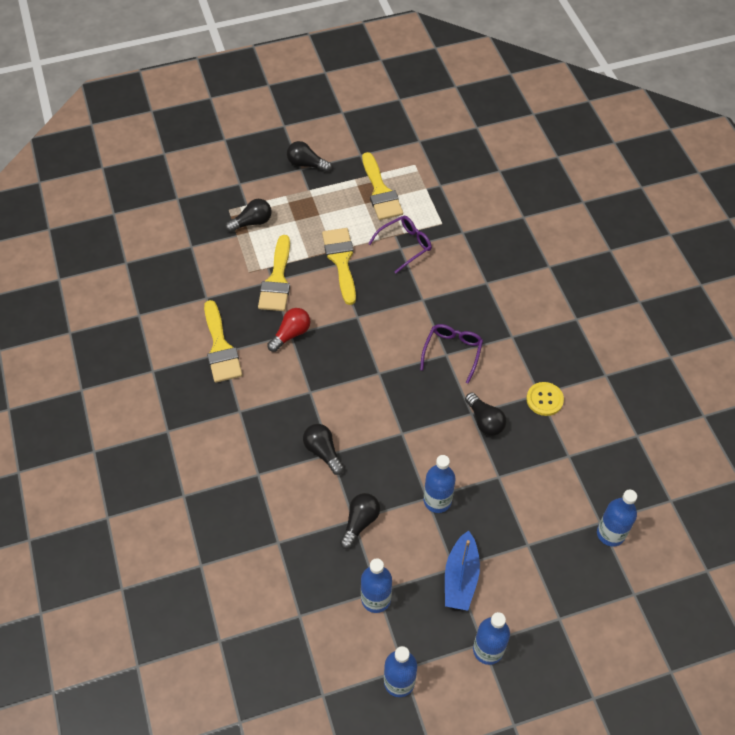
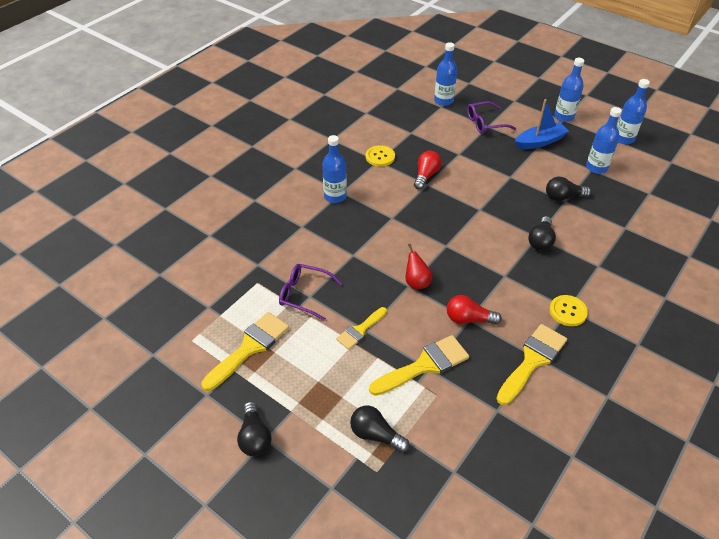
camera: 125 degrees left, 10 degrees down
(237, 408) = (568, 311): none -> yellow button
(341, 260) = (360, 330): yellow brush -> yellow brush, size x0.61
(355, 324) = (416, 282): none -> red pear
(437, 500) = (506, 171): blue bottle -> blue bottle (335, 196)
(452, 352) = (387, 215): purple glasses -> purple glasses (485, 123)
(484, 421) = (426, 176): black light bulb -> red light bulb

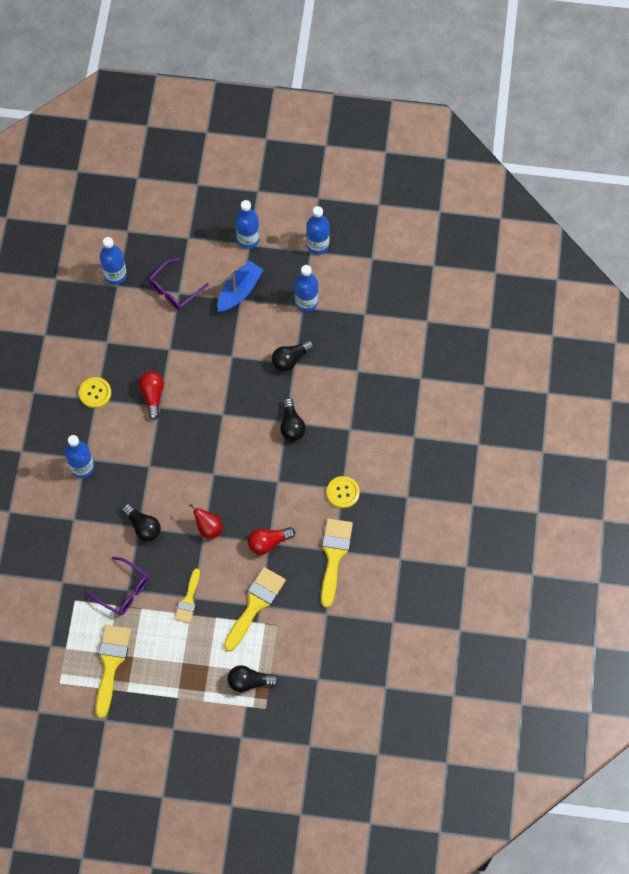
camera: 30 degrees left, 20 degrees up
(255, 437) = (164, 732): black light bulb -> black light bulb (143, 527)
(305, 295) = (123, 590): purple glasses -> purple glasses turned 135 degrees counterclockwise

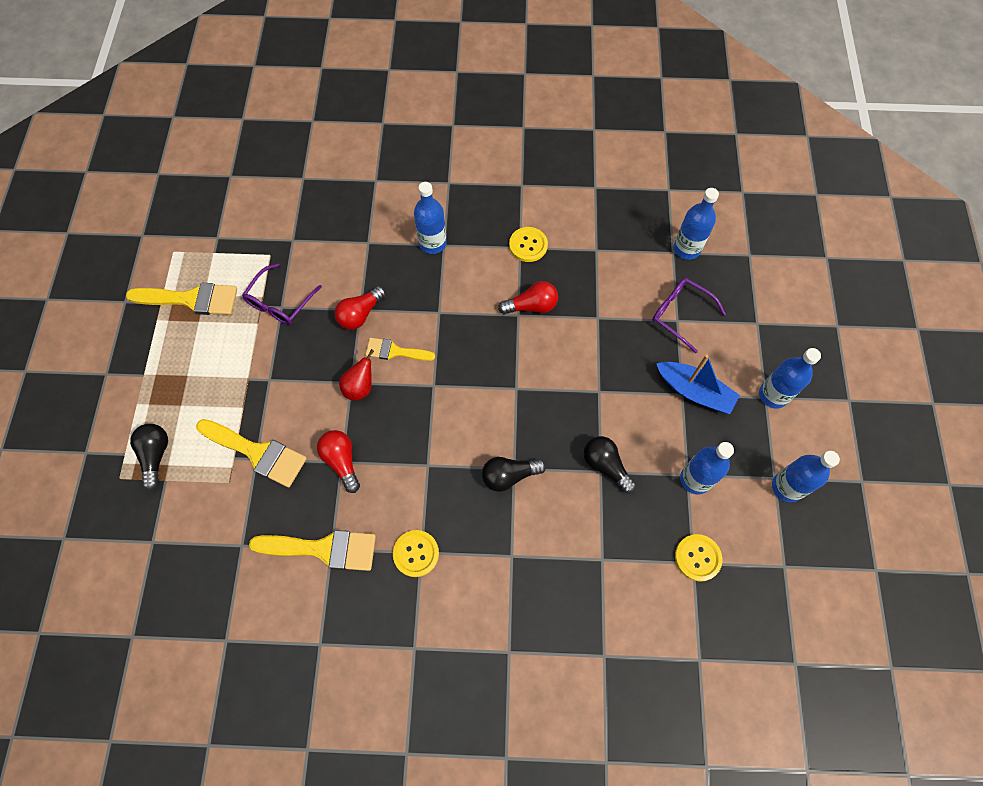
camera: 85 degrees right, 0 degrees up
(143, 527) = (360, 314): black light bulb -> red light bulb
(188, 600) = (266, 373): yellow brush -> yellow brush (395, 351)
(361, 310) = (697, 558): none -> yellow button

